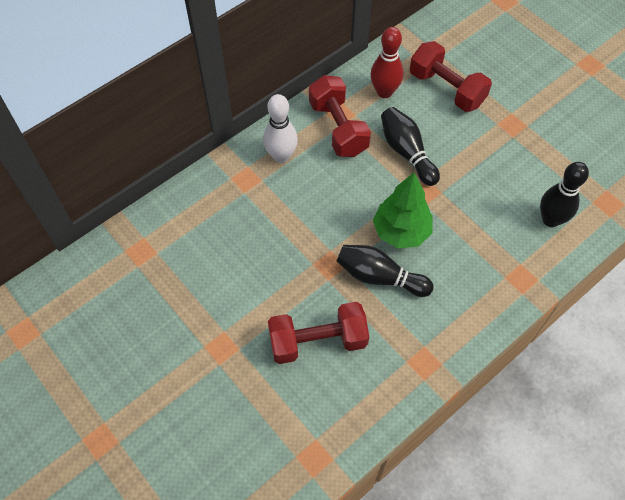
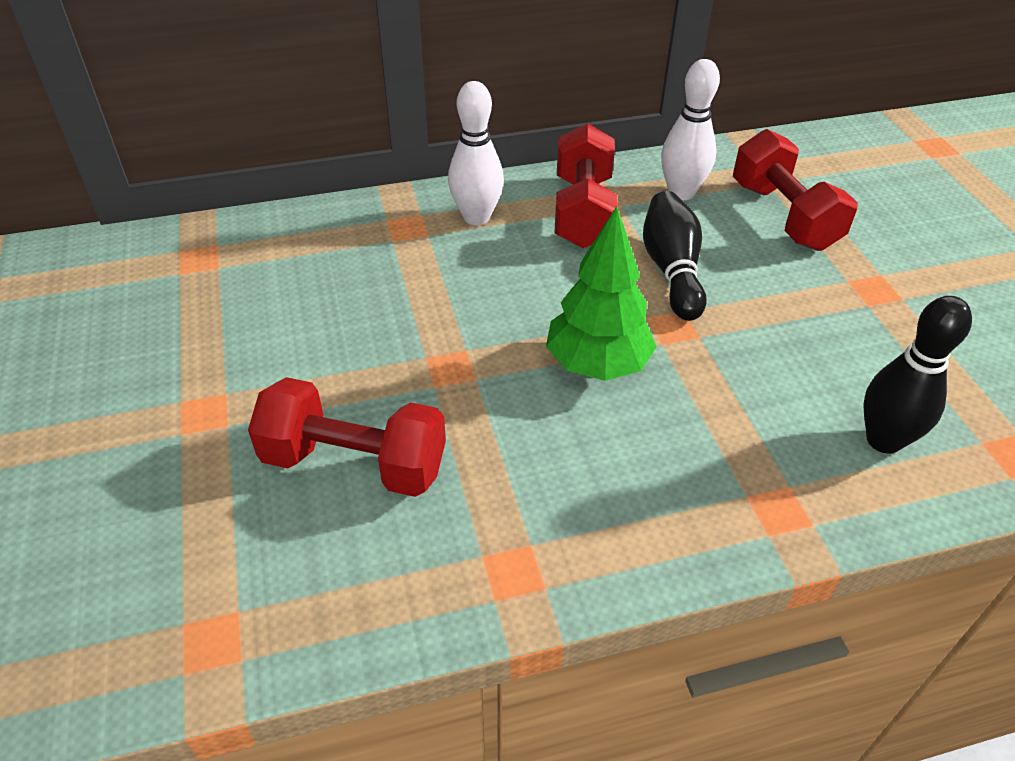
camera: 25 degrees right, 15 degrees down
(379, 277) = (520, 412): black bowling pin -> none
(384, 92) = (681, 193): red bowling pin -> white bowling pin

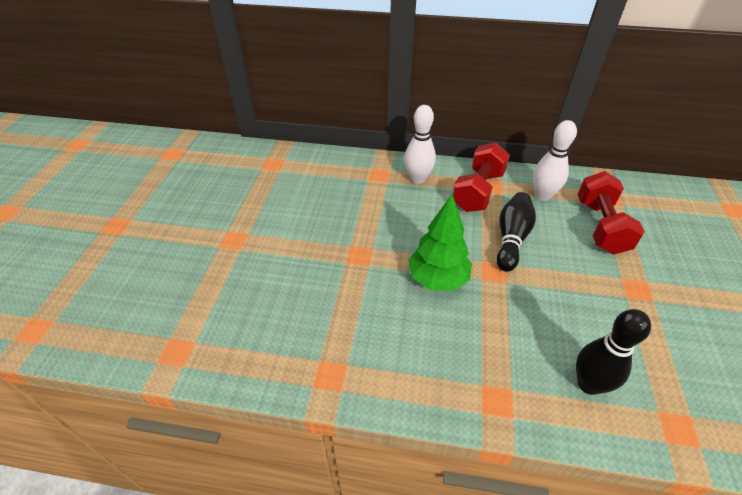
camera: 25 degrees right, 0 degrees up
(354, 463) = (285, 289): red dumbbell -> none

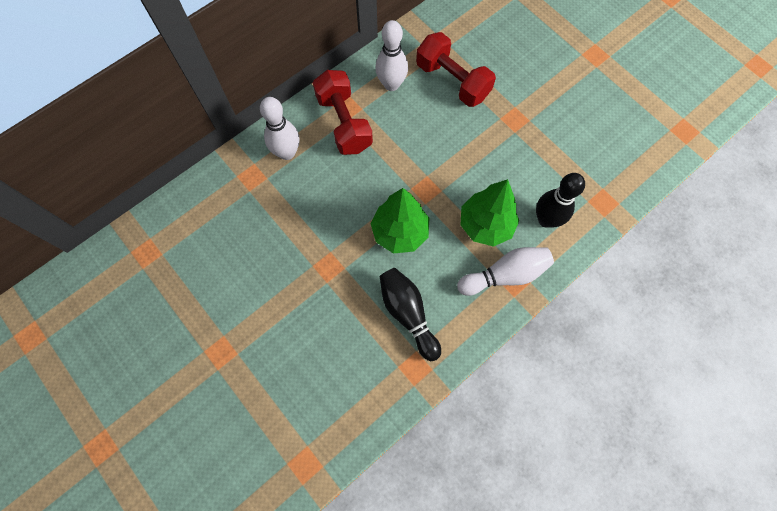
camera: 50 degrees left, 25 degrees up
(493, 387) = (505, 275): none -> white bowling pin
(511, 239) = (410, 149): black bowling pin -> black bowling pin (408, 314)
(518, 336) = (485, 225): none -> green tree

